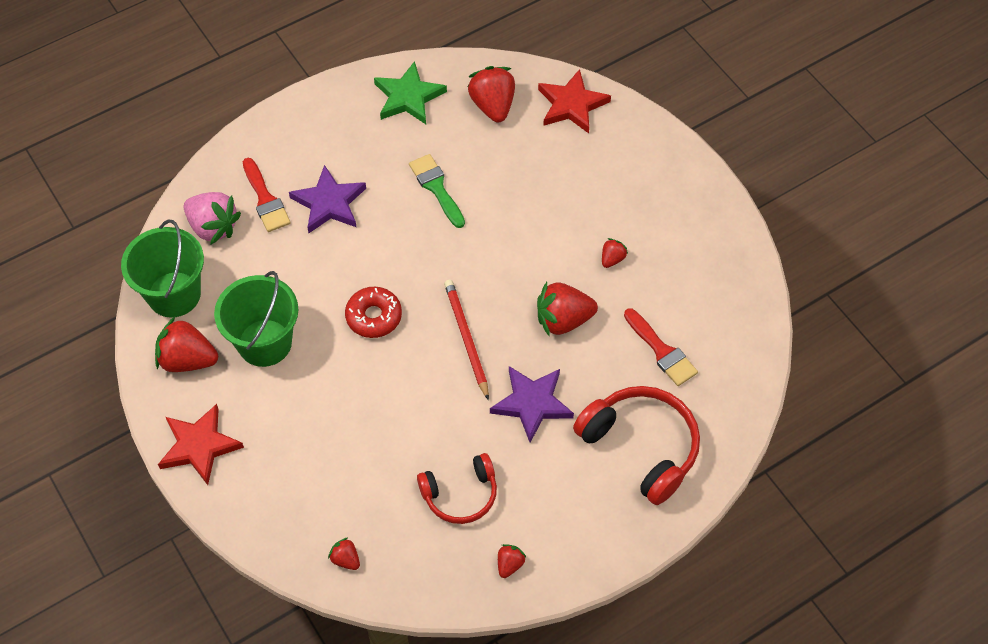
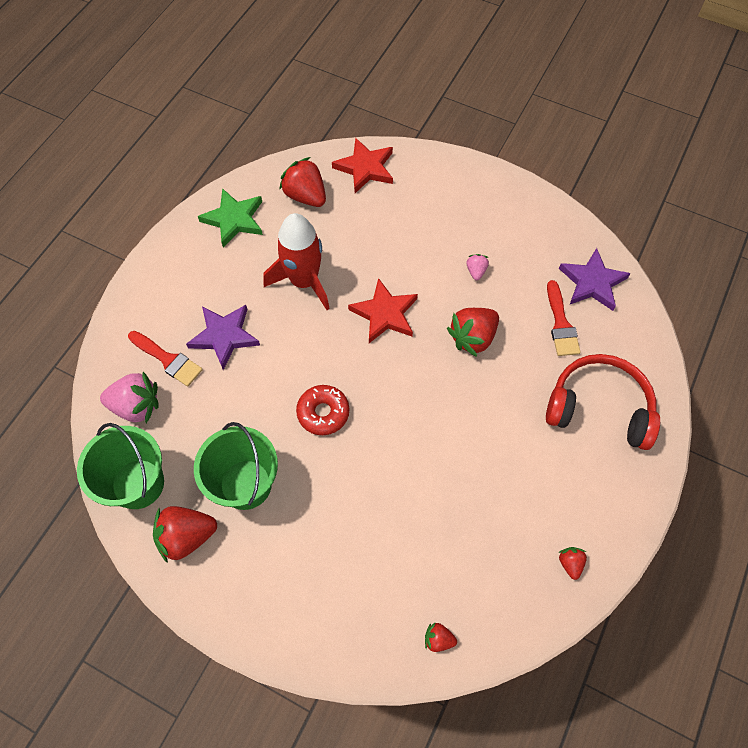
camera: 30 degrees left, 5 degrees up
(199, 446) = (246, 610): red star -> red star (385, 314)
(436, 188) = (304, 281): green brush -> red rocket
(460, 495) = (492, 526): red headphones -> none
(466, 338) = (409, 392): red pencil -> none
(532, 404) = (495, 418): purple star -> purple star (592, 283)
(612, 259) = (476, 271): red strawberry -> pink strawberry
(662, 351) = (561, 324): red brush -> red brush turned 60 degrees clockwise

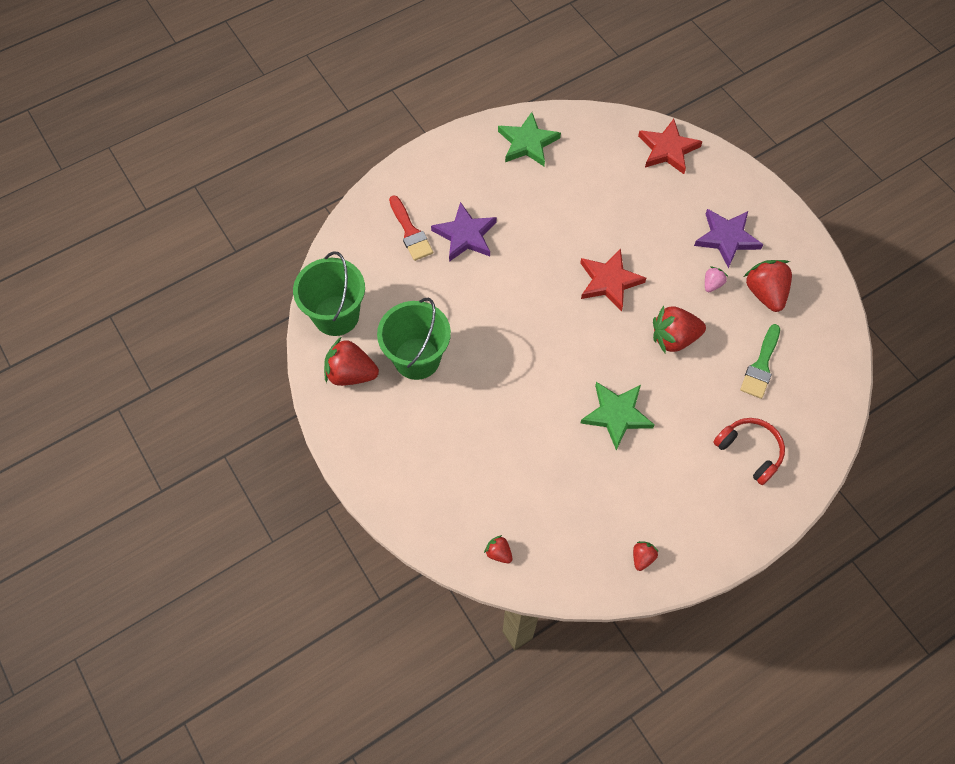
camera: 30 degrees right, 0 degrees up
(136, 406) = (367, 256): pink strawberry -> none
(304, 281) = (556, 222): red rocket -> none
(305, 196) = (600, 150): red strawberry -> red strawberry (765, 293)
(323, 413) = (510, 335): red donut -> none
(466, 437) = (616, 415): none -> green star
(561, 324) = (761, 366): red brush -> green brush
(592, 283) = (814, 345): purple star -> purple star (726, 238)
(599, 407) = (750, 451): red headphones -> red headphones, size x0.64

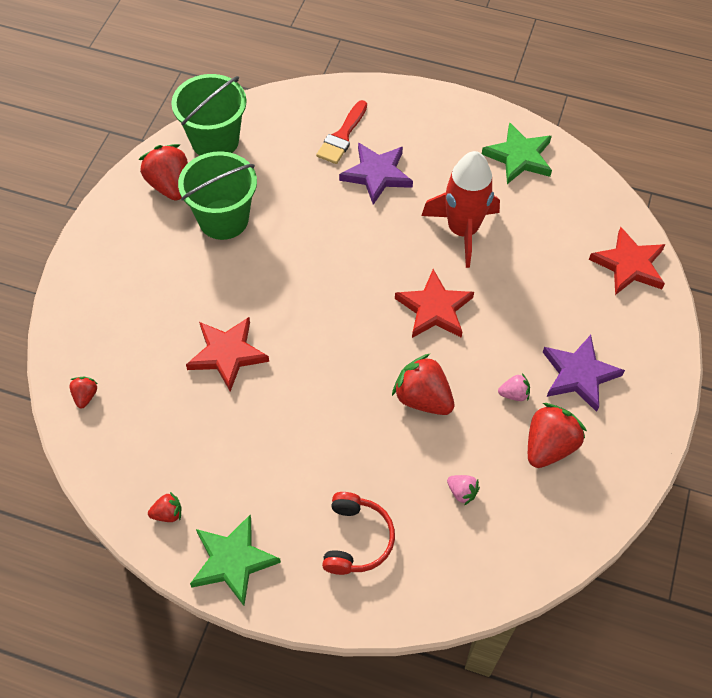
camera: 50 degrees right, 5 degrees down
(540, 434) = (227, 354): none -> red star
(559, 219) = (462, 230): none -> red rocket
(616, 415) = (298, 402): green star -> green star (232, 561)
(761, 366) = (462, 492): green brush -> pink strawberry

